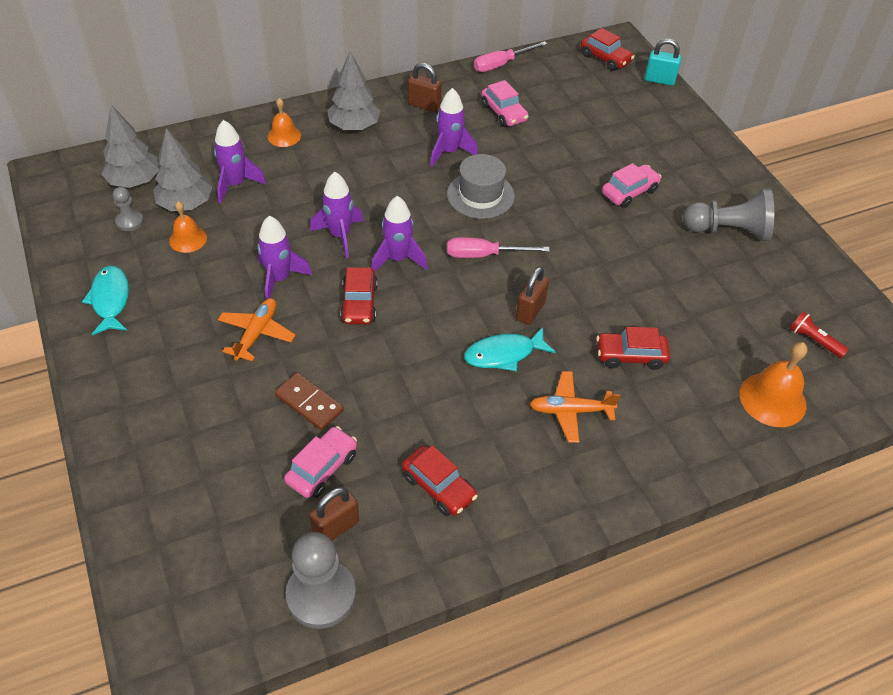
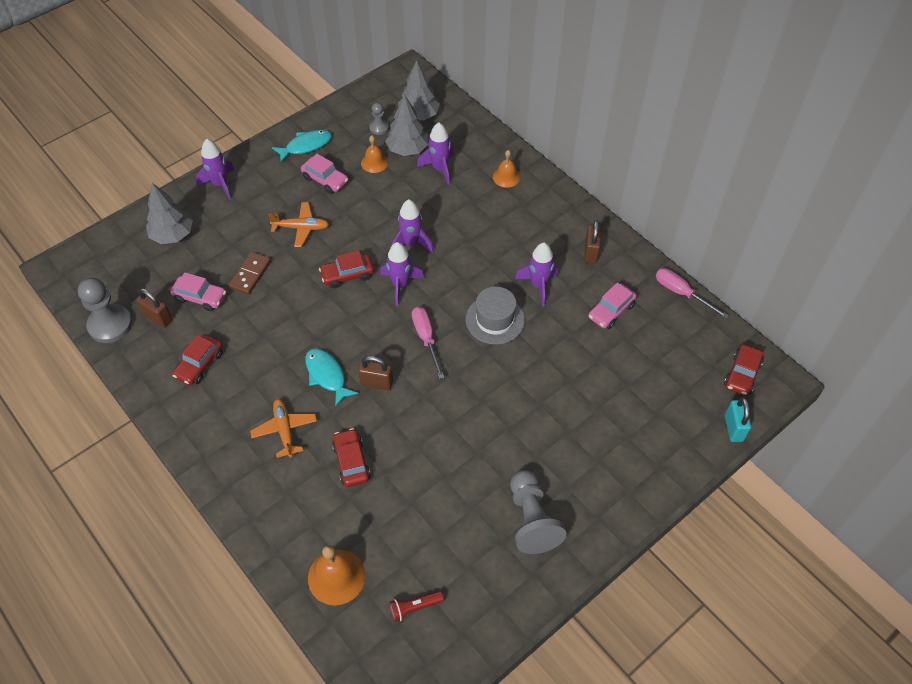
camera: 75 degrees right, 5 degrees up
(279, 279) = (355, 223): purple rocket -> purple rocket (220, 184)
(354, 126) = (539, 215): grey tree -> grey tree (172, 235)
(629, 192) = (548, 429): pink car -> pink car (325, 180)
(814, 341) = (414, 607): red flashlight -> red flashlight turned 135 degrees counterclockwise

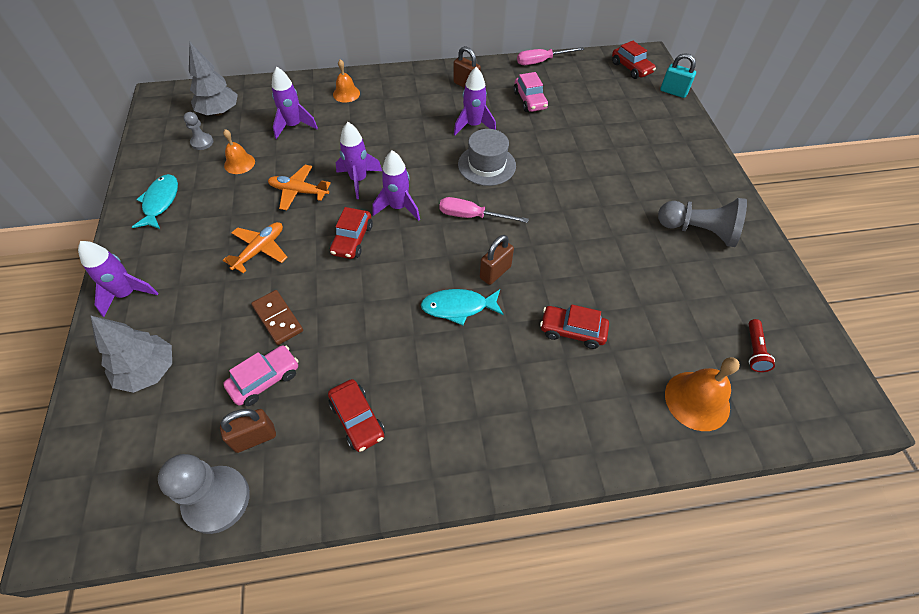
camera: 60 degrees left, 0 degrees up
(285, 430) = (500, 372): orange plane -> orange plane (299, 191)
(325, 180) = (220, 206): pink car -> none
(407, 149) = (249, 135): grey tree -> none

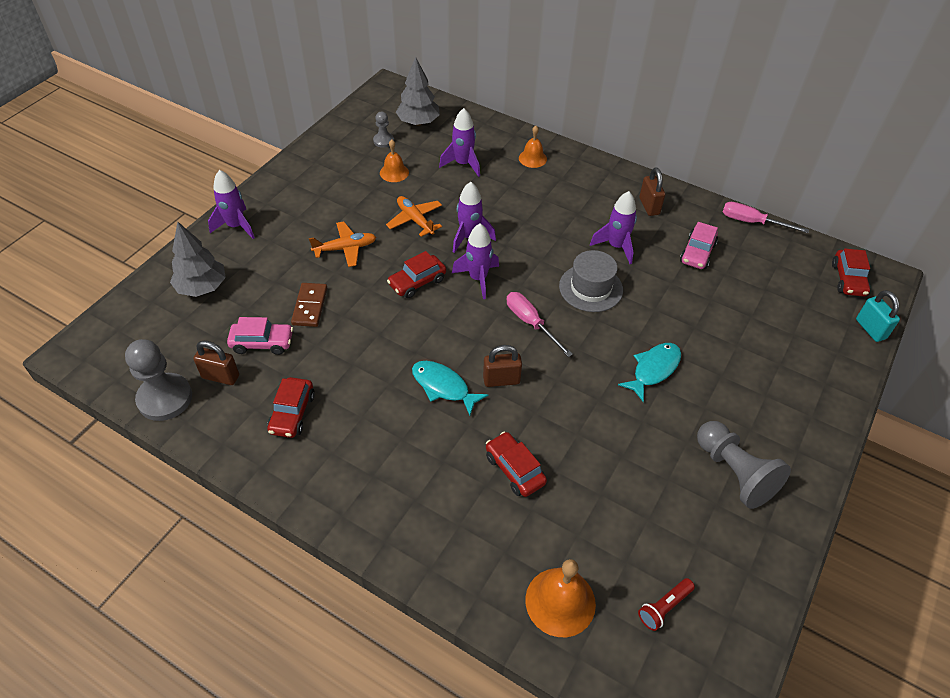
camera: 40 degrees right, 5 degrees down
(160, 202) = (314, 172): turquoise fish -> turquoise fish (653, 369)

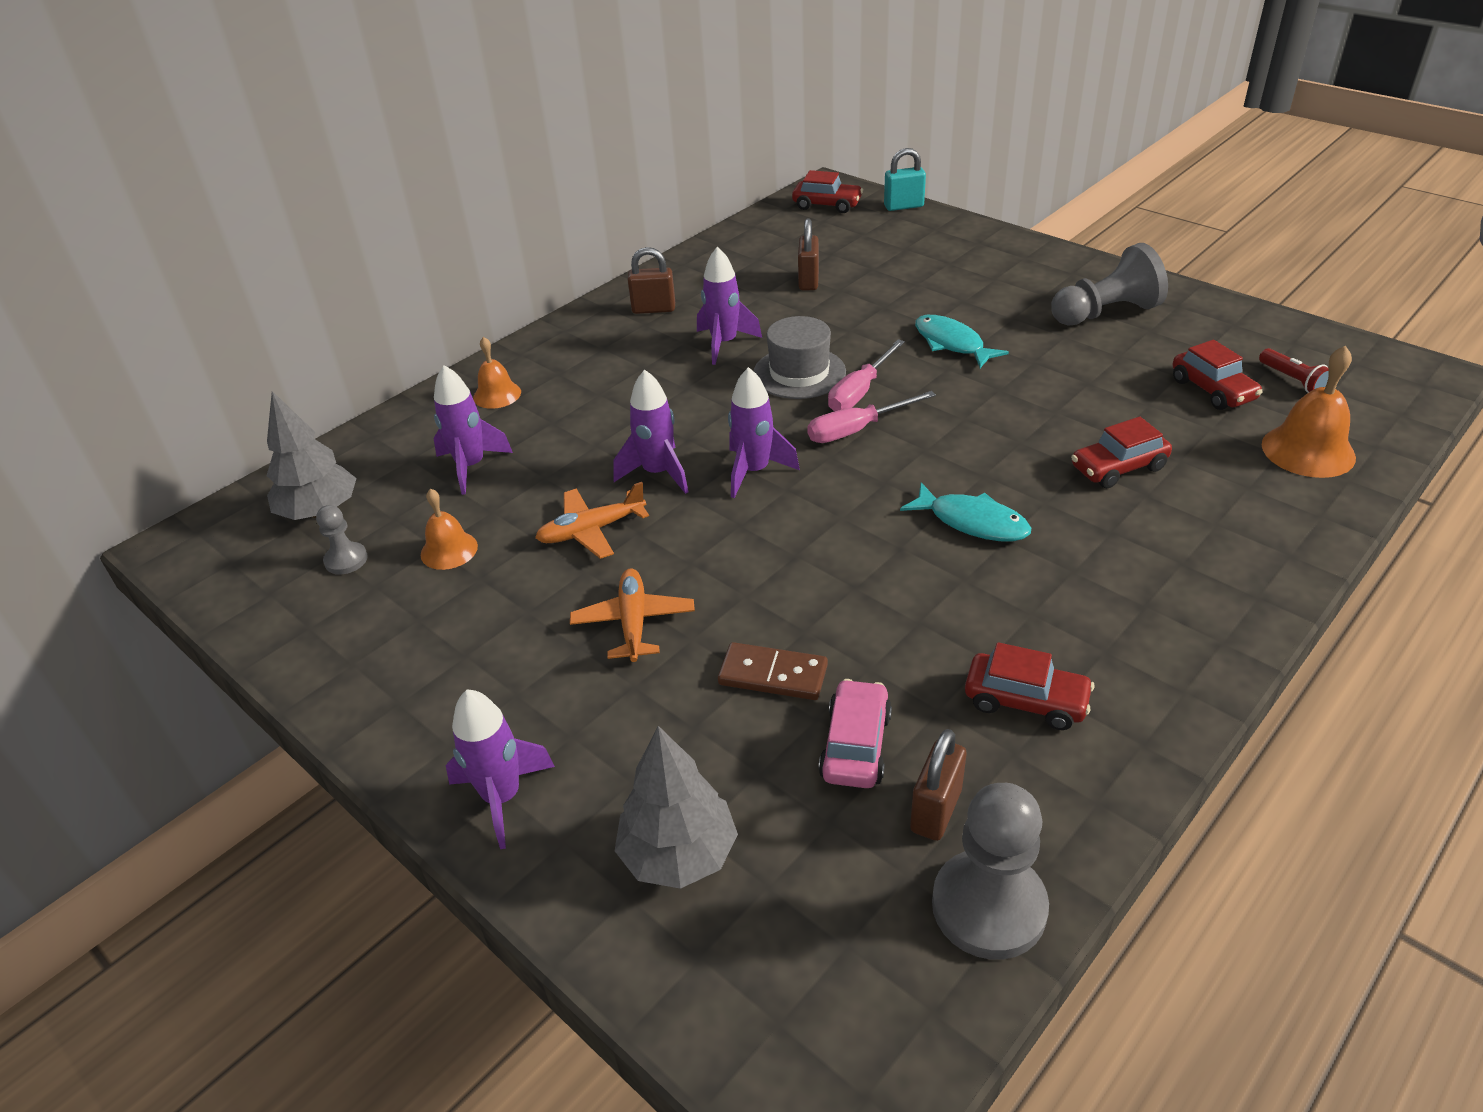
camera: 75 degrees left, 10 degrees down
(417, 282) = (745, 536): red car -> red car (1212, 390)
(443, 386) = (972, 522): turquoise fish -> turquoise fish turned 105 degrees counterclockwise
(501, 380) = (962, 466): brown padlock -> brown padlock (808, 281)
(697, 253) = (756, 287): pink car -> none
(752, 222) = (713, 244): pink screwdriver -> pink screwdriver (860, 392)

